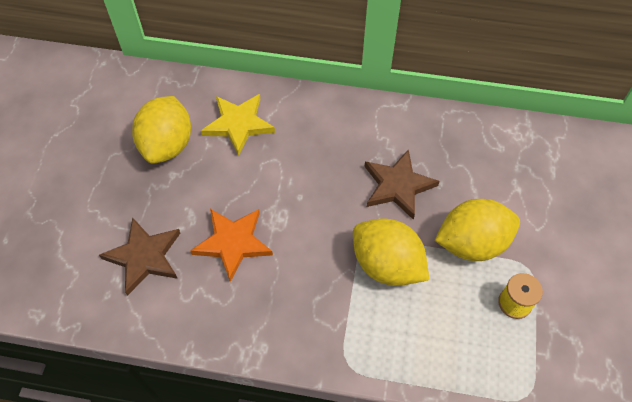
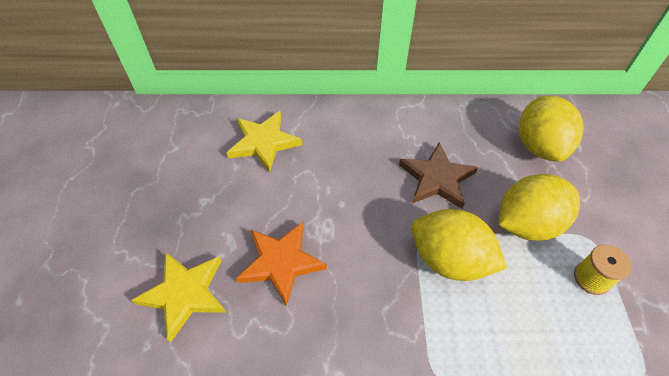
camera: 10 degrees left, 5 degrees down
(144, 257) = (184, 294): brown star -> yellow star
(167, 145) = (193, 172): yellow lemon -> yellow lemon (539, 146)

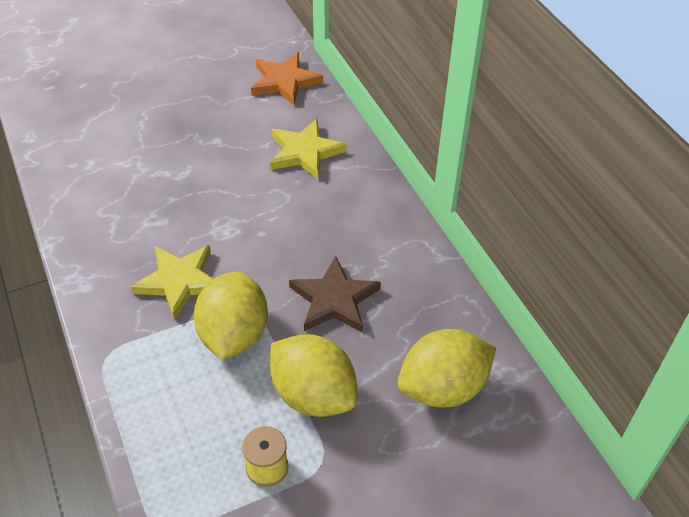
camera: 65 degrees right, 5 degrees down
(184, 294) = (122, 166): yellow star -> yellow star (179, 281)
(281, 262) = (176, 213): orange star -> orange star (285, 81)

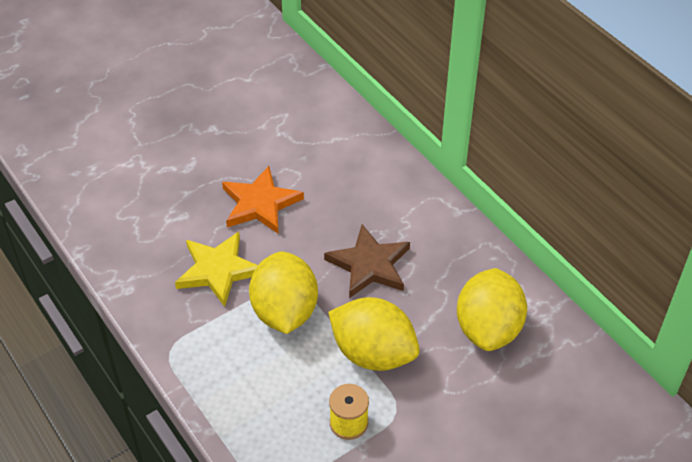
camera: 10 degrees left, 0 degrees up
(285, 81) = (263, 58): orange star -> orange star (260, 203)
(305, 152) = (303, 128): yellow star -> none
(443, 388) = (488, 328): yellow lemon -> yellow lemon turned 45 degrees counterclockwise

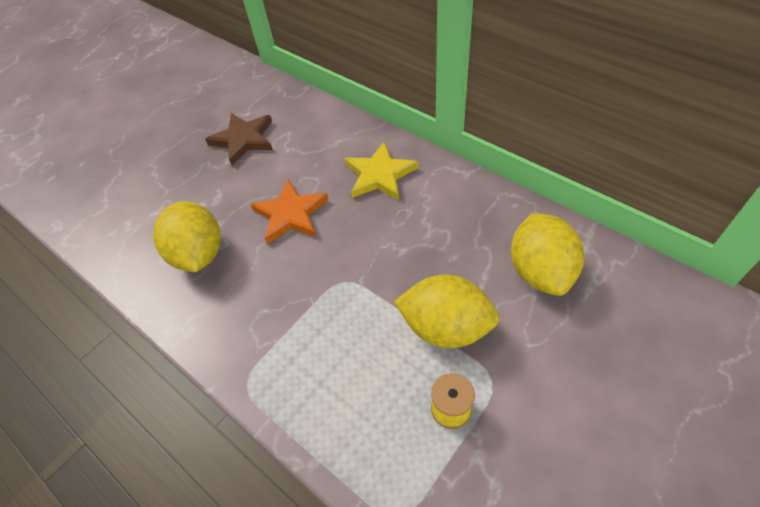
camera: 10 degrees left, 5 degrees up
(218, 270) = (271, 287): yellow star -> yellow star (379, 175)
(285, 311) = (347, 310): yellow lemon -> yellow lemon (199, 254)
(369, 265) = (409, 242): brown star -> brown star (243, 139)

